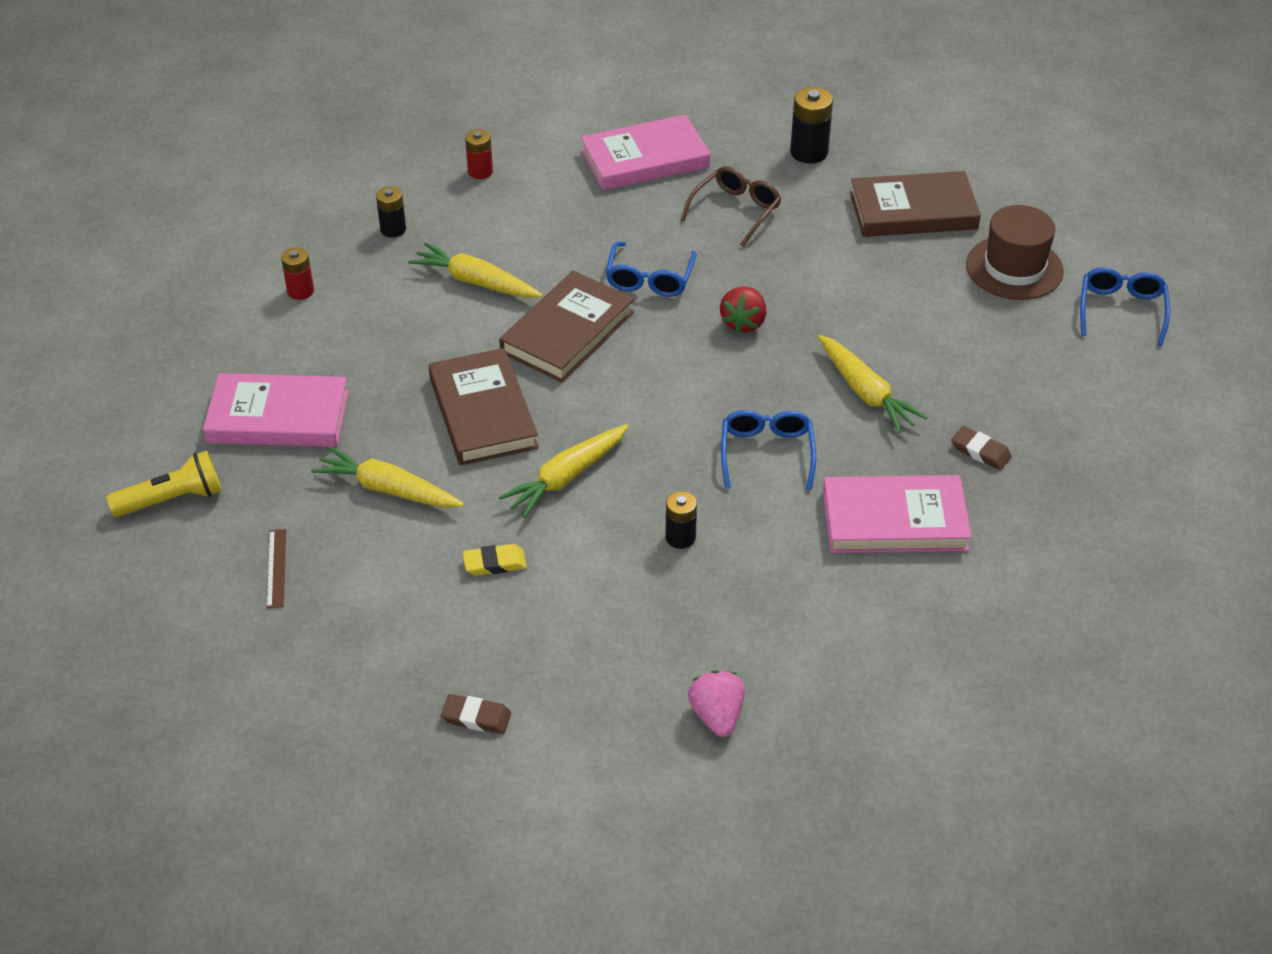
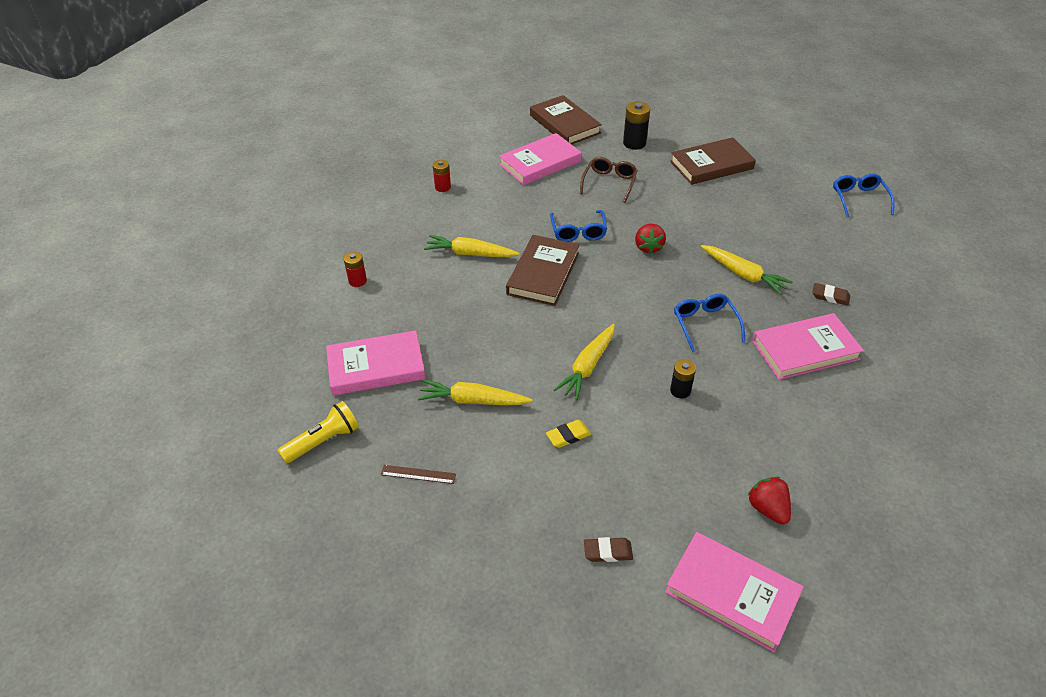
camera: 15 degrees left, 0 degrees up
(276, 568) = (418, 474): brown ruler -> brown ruler turned 60 degrees counterclockwise
(393, 229) = (402, 231): black battery -> none
(483, 412) = (513, 335): brown book -> brown book (565, 124)
(611, 804) = (732, 593): none -> pink book
(717, 716) = (767, 509): pink strawberry -> red strawberry
(1014, 268) = (786, 186): brown hat -> none

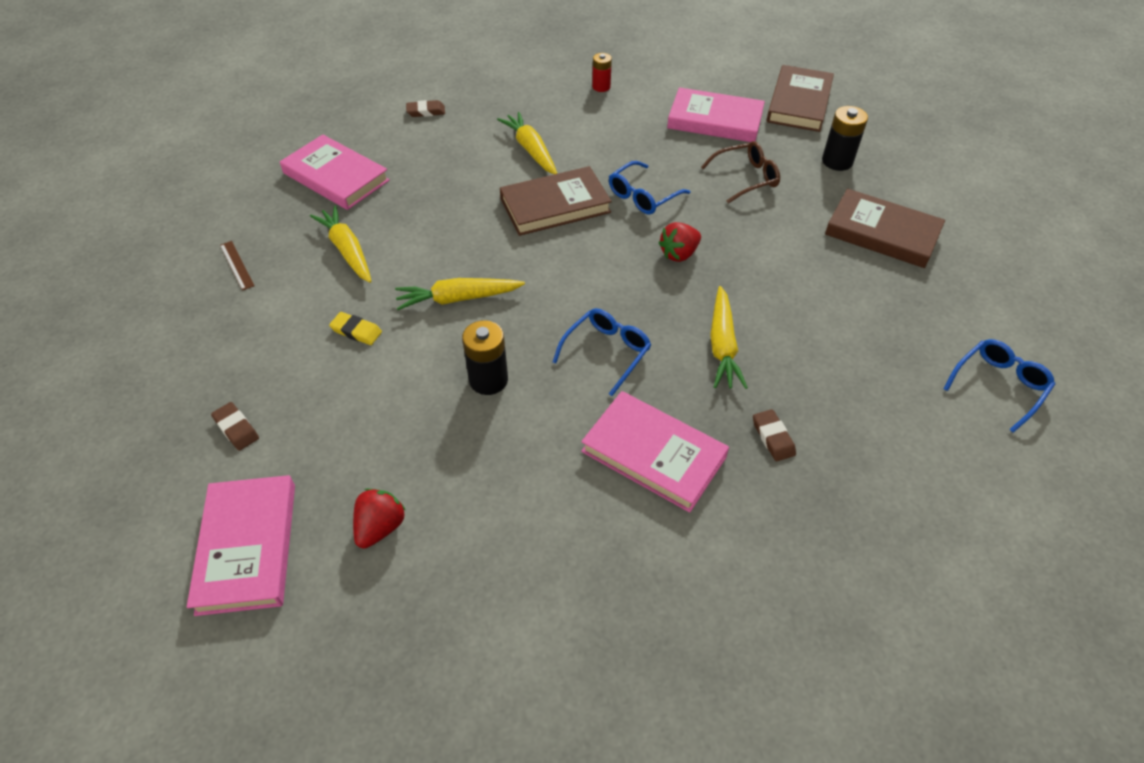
camera: 50 degrees right, 5 degrees up
(323, 441) = (231, 196): yellow flashlight -> none
(357, 281) = (426, 111): red battery -> brown eraser
(680, 390) = (488, 380): black battery -> black battery, size x1.53

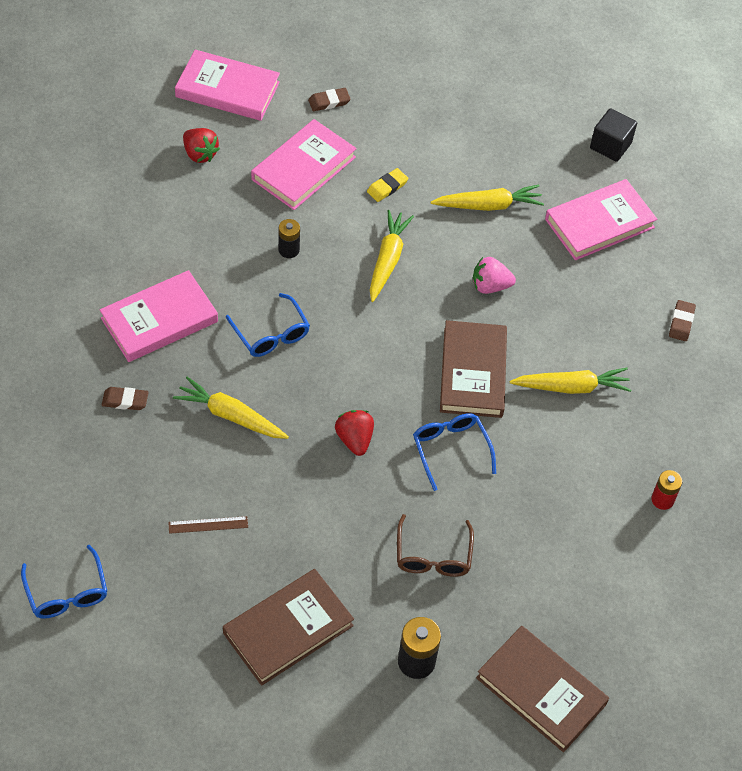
camera: 110 degrees right, 5 degrees up
(229, 193) = (610, 145): none -> black cube
(236, 265) = (507, 133): brown ruler -> brown ruler (208, 524)
(450, 222) = (490, 286): none -> pink strawberry
(488, 380) = (288, 250): black battery -> black battery, size x0.65
(715, 120) = (547, 581): pink book -> pink book (304, 168)

